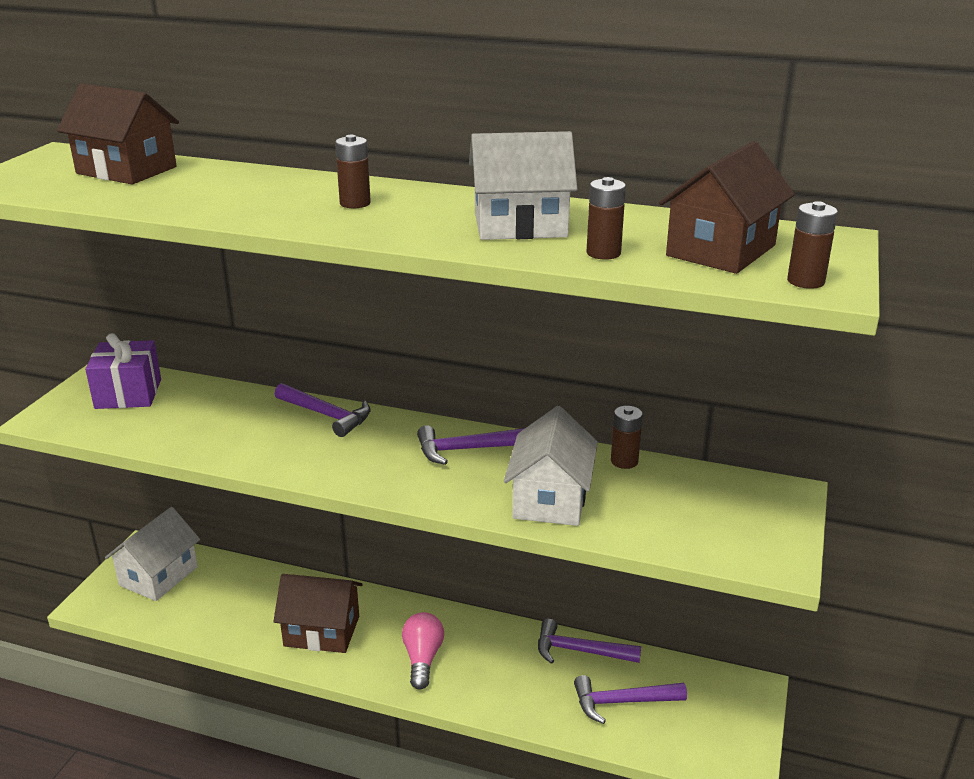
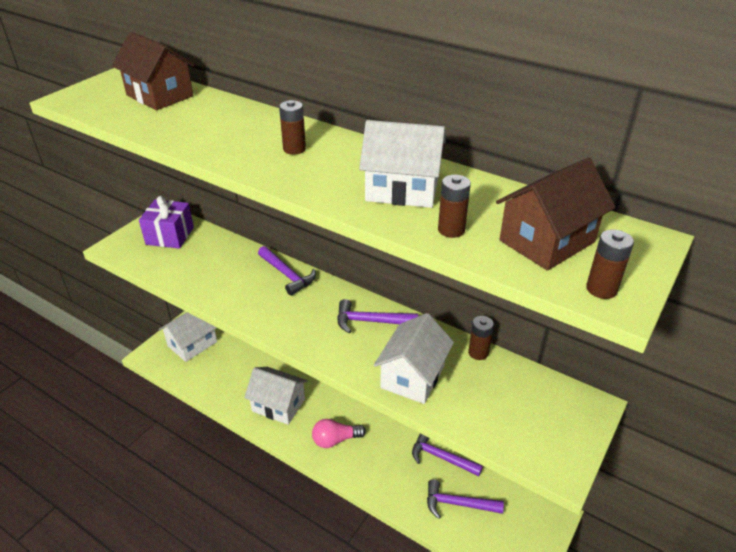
camera: 15 degrees right, 10 degrees up
(322, 631) = (278, 405): brown house -> white house
(422, 659) = (335, 440): pink light bulb -> pink light bulb turned 120 degrees counterclockwise

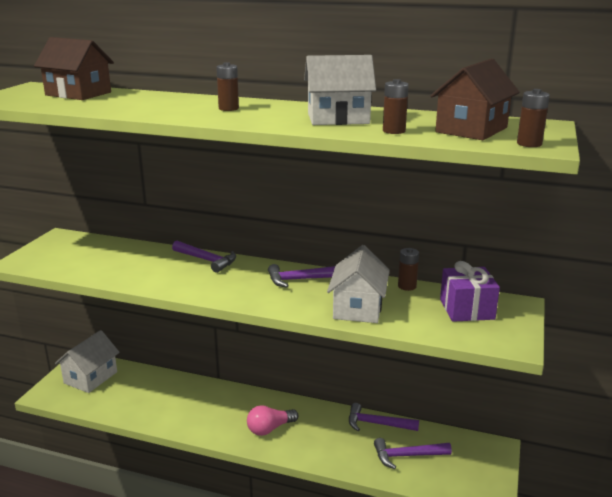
camera: 15 degrees left, 15 degrees down
(170, 236) = (74, 248): purple gift -> purple gift (467, 309)
(278, 405) = (201, 411): white house -> none

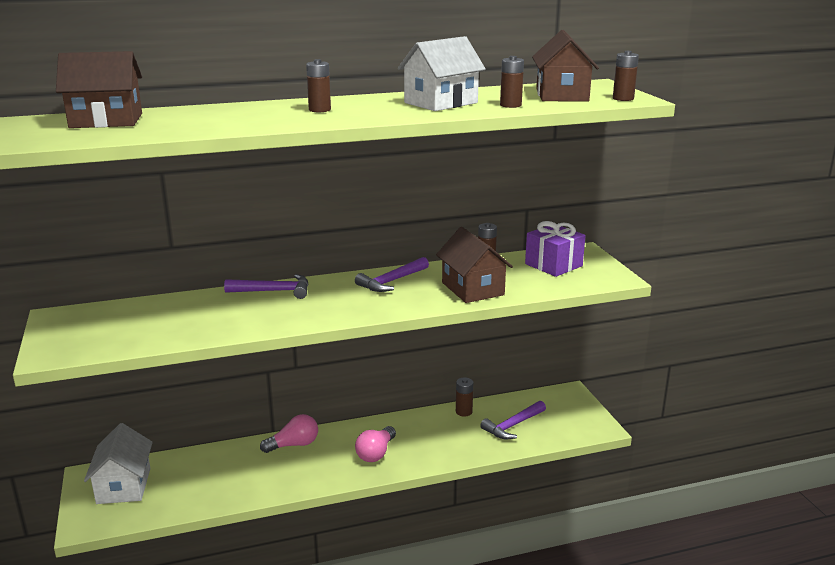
camera: 35 degrees left, 0 degrees up
(220, 395) = (294, 445): none -> pink light bulb
(358, 308) = (472, 289): white house -> brown house
(377, 424) = (464, 412): purple hammer -> brown battery

